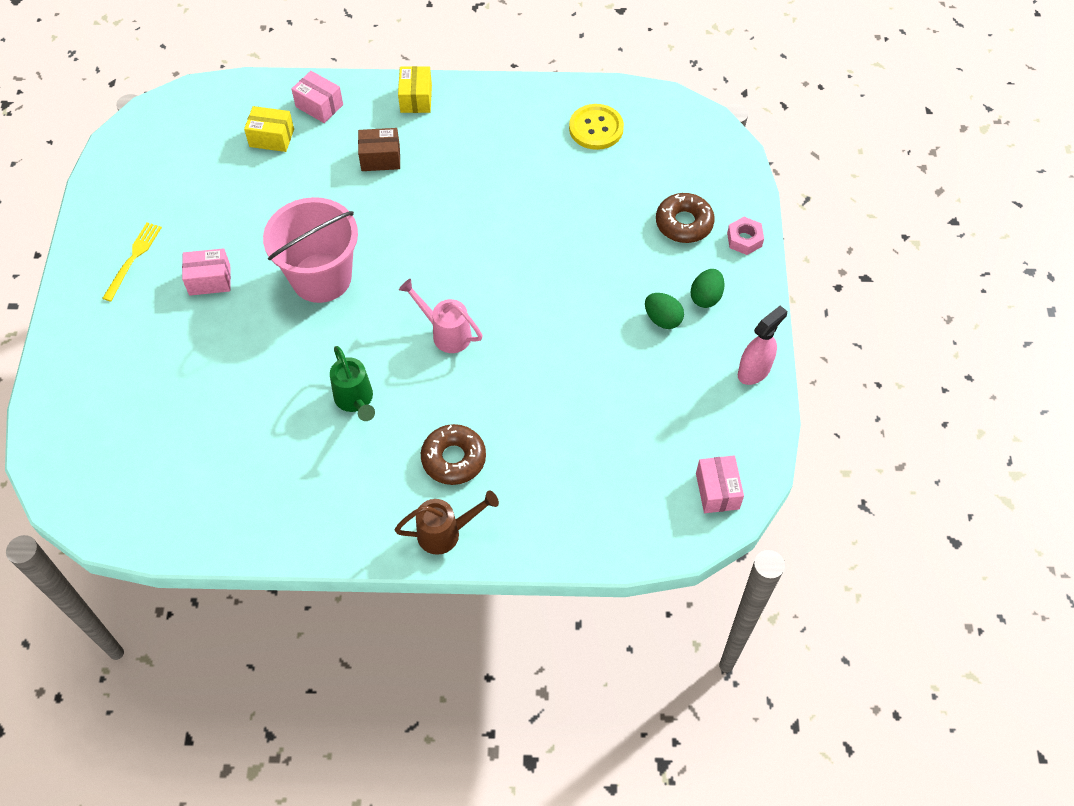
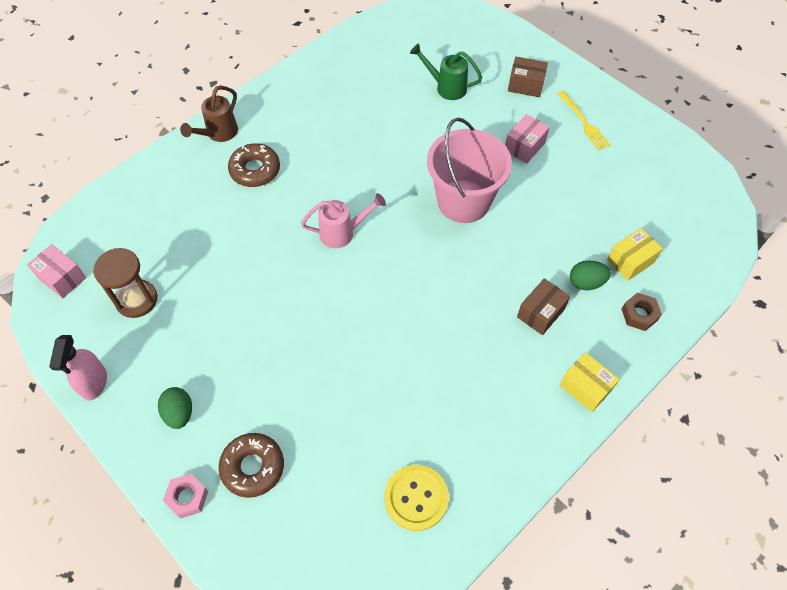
camera: 135 degrees right, 0 degrees up
(121, 334) = (525, 85): none -> brown box
(319, 106) = (639, 314): pink box -> brown nut
(355, 401) = (349, 154): green watering can -> green watering can (446, 87)
(662, 319) = (199, 366): green egg -> green egg (586, 282)
(668, 415) = (136, 300): none -> brown hourglass

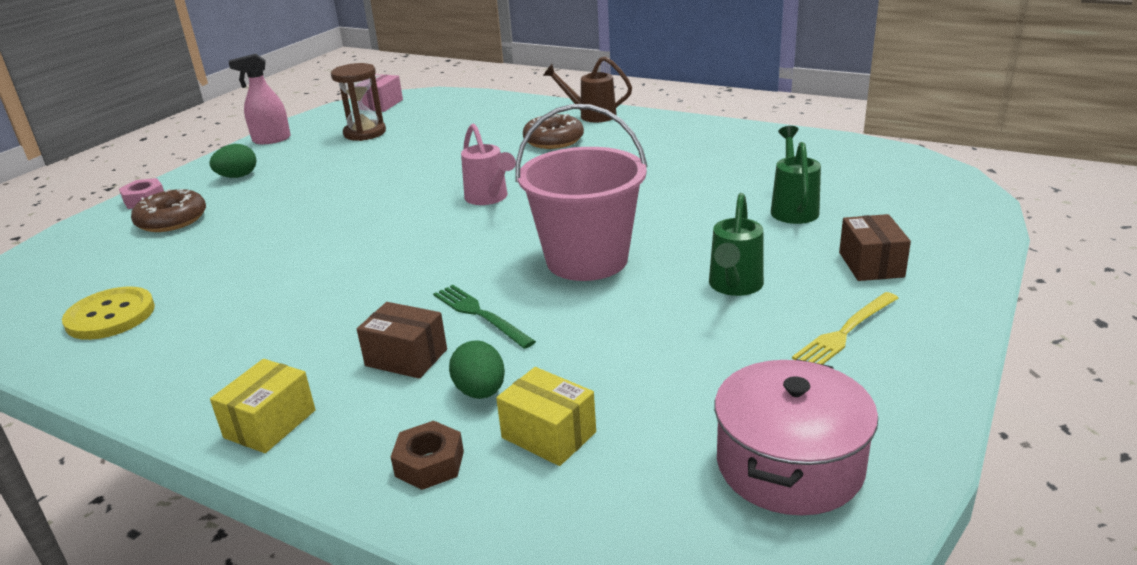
camera: 75 degrees right, 30 degrees down
(507, 268) = (480, 314): none -> green fork
(524, 146) = (734, 287): pink box -> green watering can
(673, 181) = (789, 465): none -> pink pot

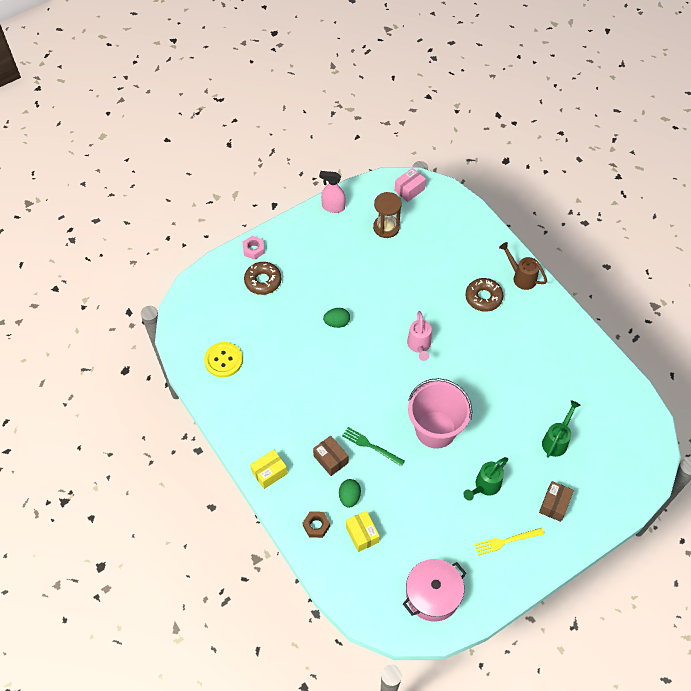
camera: 25 degrees right, 30 degrees up
(238, 176) = (304, 247): green egg -> green egg (337, 323)
(480, 314) = (371, 446): green fork -> green fork turned 45 degrees counterclockwise

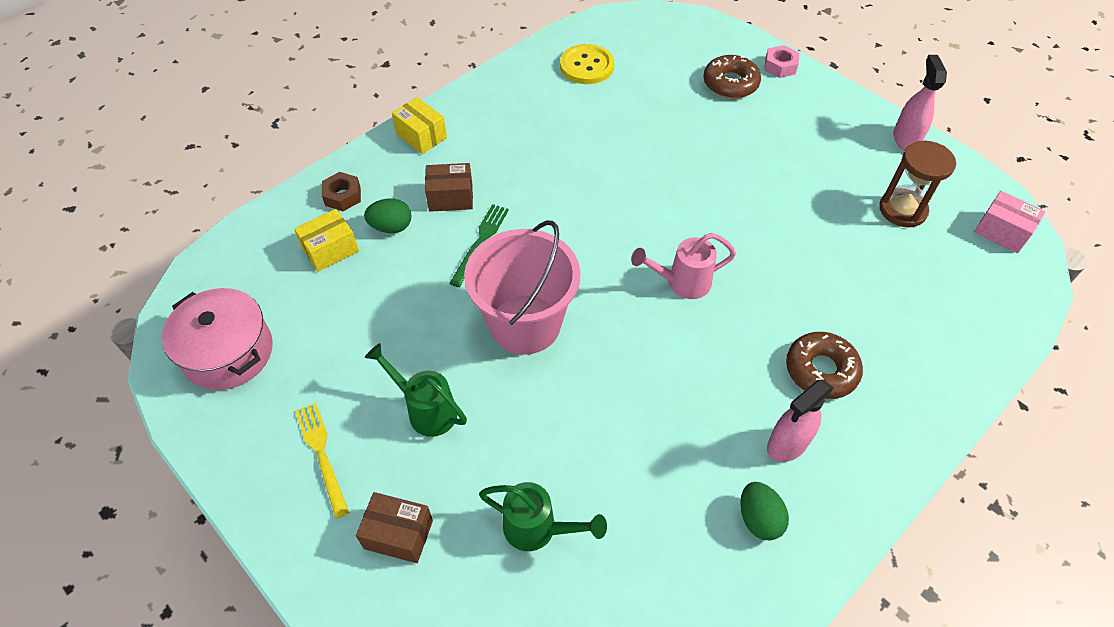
camera: 80 degrees right, 5 degrees down
(330, 459) = (451, 197): brown box -> brown box turned 45 degrees clockwise
(337, 323) = (689, 173): green egg -> green egg (758, 519)
(521, 277) = (898, 432): brown watering can -> none
(522, 324) = (787, 444): none -> pink spray bottle

